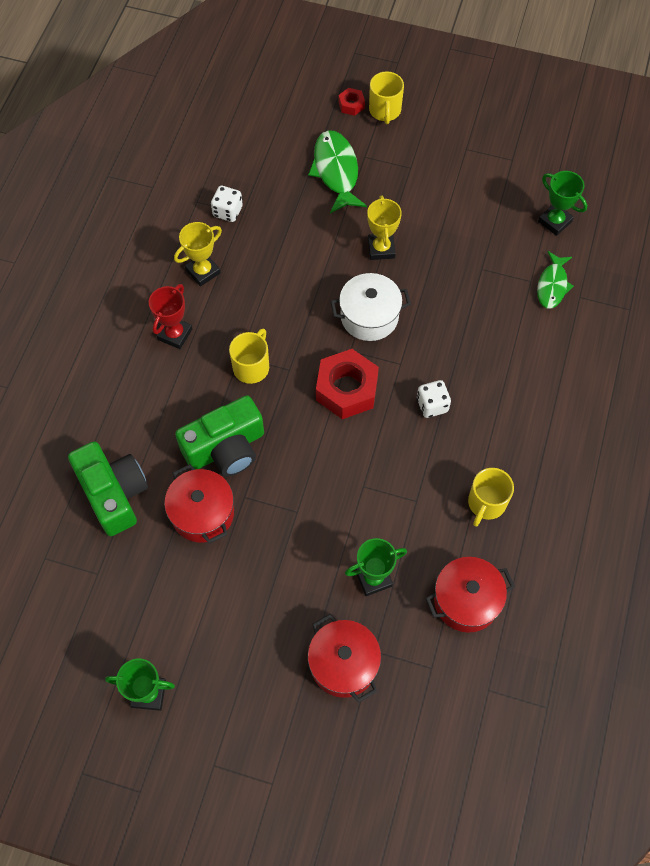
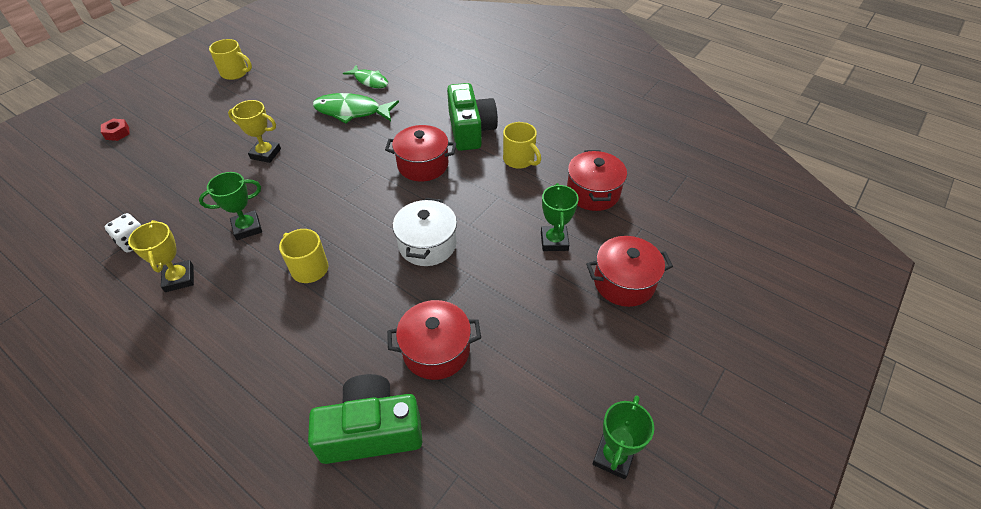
camera: 70 degrees left, 15 degrees down
(175, 334) = (228, 321): red trophy -> none
(226, 448) = (379, 312): green camera -> green camera (470, 130)
(336, 171) = (169, 159): green fish -> green fish (351, 111)
(346, 389) = (376, 210): red nut -> none
(369, 317) = (320, 178): white pot -> white pot (427, 244)
(385, 111) = (144, 117): yellow mug -> yellow mug (235, 73)
(432, 405) = (423, 165): white dice -> red pot
(554, 221) = (322, 66): green trophy -> green trophy (247, 228)

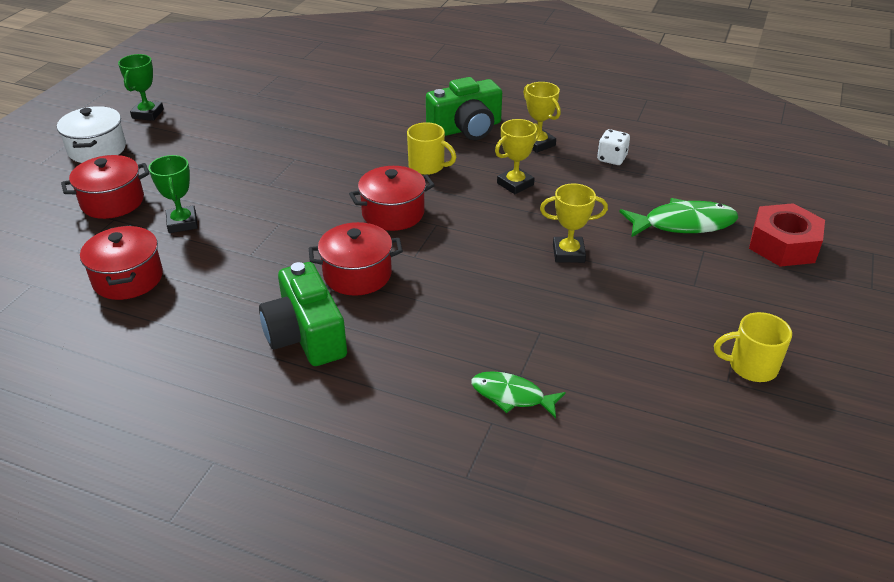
camera: 165 degrees right, 10 degrees down
(117, 133) = (783, 245): red nut -> red nut, size x2.13
(247, 228) = (515, 184): green trophy -> yellow trophy
(351, 111) = (501, 332): green fish -> green fish (683, 224)
(371, 430) = (321, 101): green camera -> green camera (466, 128)
(427, 244) = (320, 200): white pot -> white pot (97, 149)
(436, 350) = (287, 138): red pot -> red pot (393, 213)
(519, 160) = (226, 303): yellow mug -> none

